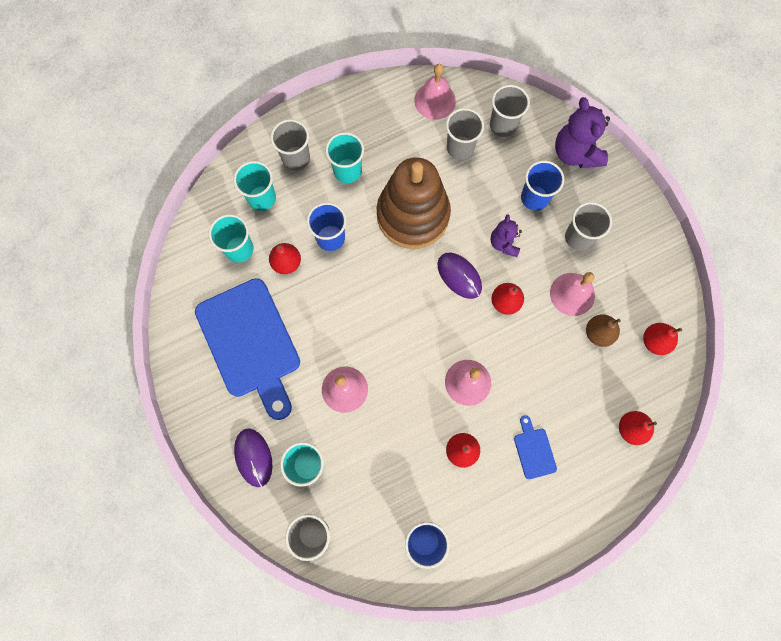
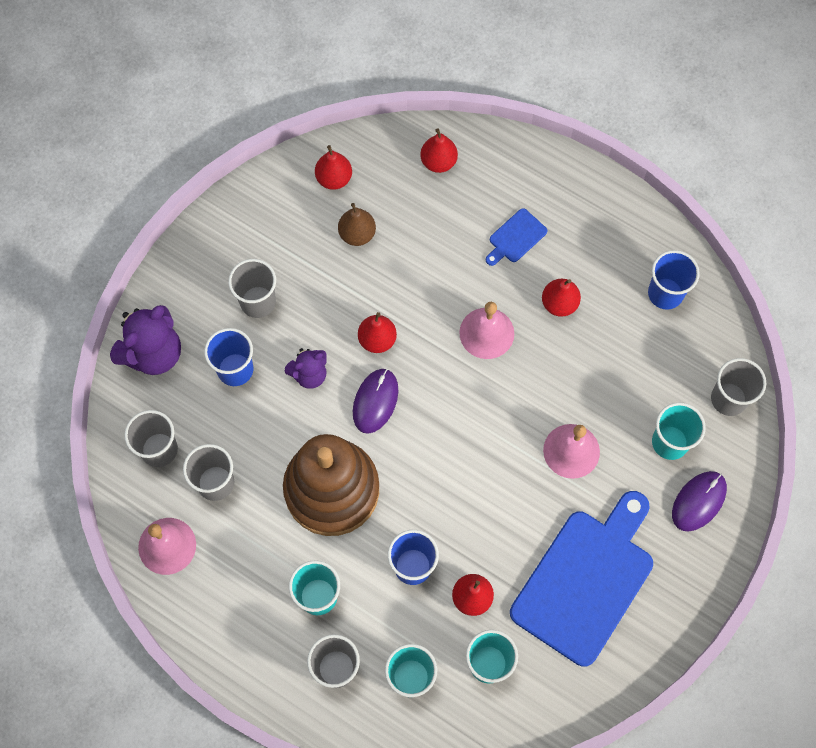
camera: 120 degrees left, 5 degrees down
(572, 294) = (328, 278): pink bell -> none

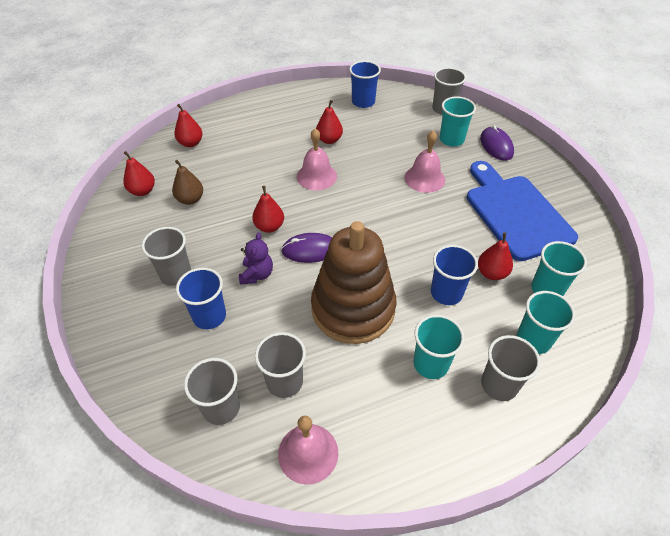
camera: 55 degrees left, 20 degrees down
(153, 353) = (141, 363): purple teddy bear -> none
(375, 401) = (310, 250): purple mouse -> purple mouse turned 60 degrees counterclockwise
(516, 237) = (272, 137): blue cutting board -> none

